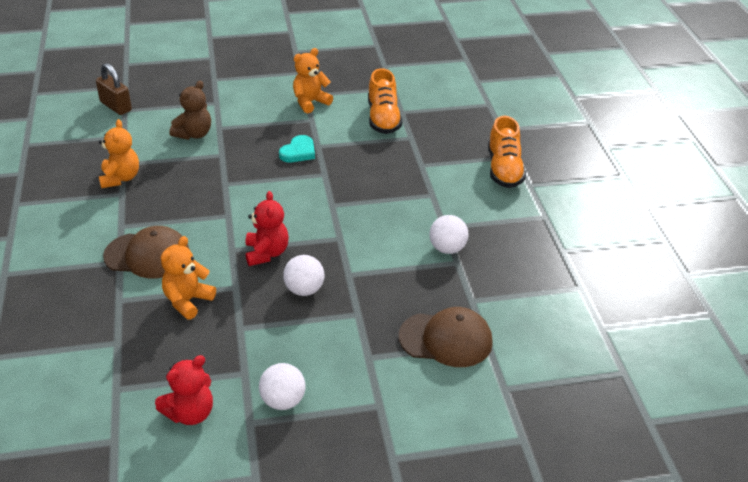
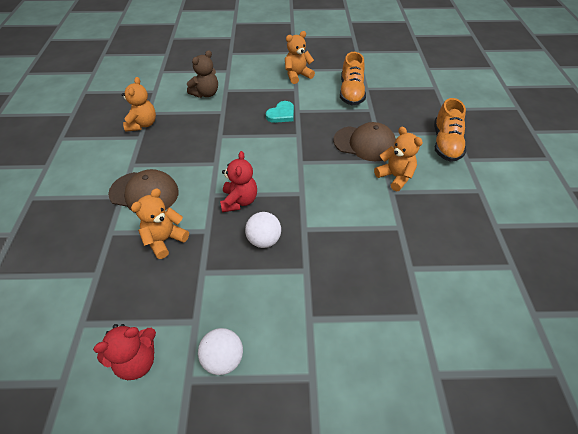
camera: 10 degrees right, 10 degrees up
(116, 106) = (155, 68): brown padlock -> none
(446, 339) = (383, 308): brown cap -> brown cap (364, 143)
(447, 211) = (395, 177): none -> orange teddy bear
(447, 249) = (392, 213): white ball -> none

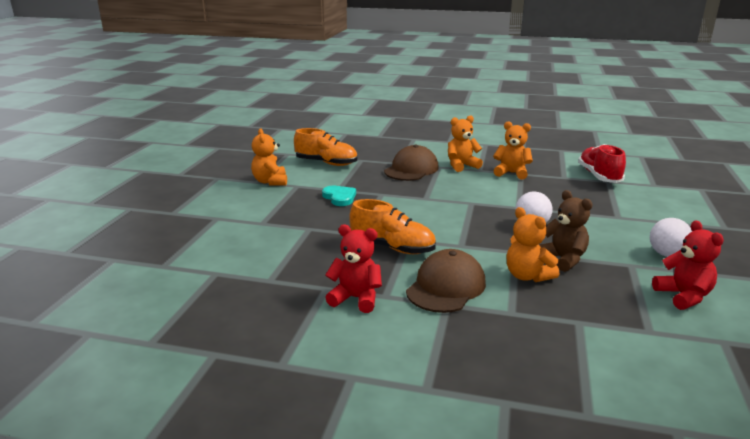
camera: 75 degrees left, 25 degrees down
(142, 124) = (297, 285): orange teddy bear -> orange teddy bear (511, 173)
(206, 94) = (259, 236): brown teddy bear -> brown teddy bear (563, 259)
(239, 201) = (475, 232): red teddy bear -> red teddy bear (356, 298)
(434, 307) = (599, 176): none -> red shoe
(445, 144) = (426, 144): orange shoe -> orange shoe (392, 248)

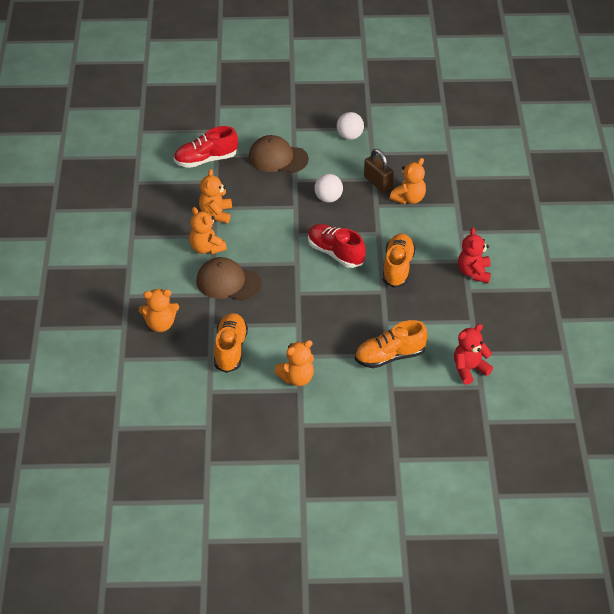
camera: 105 degrees left, 20 degrees up
(257, 223) = (390, 357): none -> orange shoe
(339, 197) = (316, 318): turquoise heart -> none
(373, 145) = (160, 325): none -> orange teddy bear
(432, 217) = (335, 253): none -> red shoe
(446, 287) = (440, 234): brown cap -> brown cap (278, 158)
(563, 259) = (378, 183): brown teddy bear -> brown padlock
(683, 296) = (404, 135): red teddy bear -> red teddy bear (469, 370)

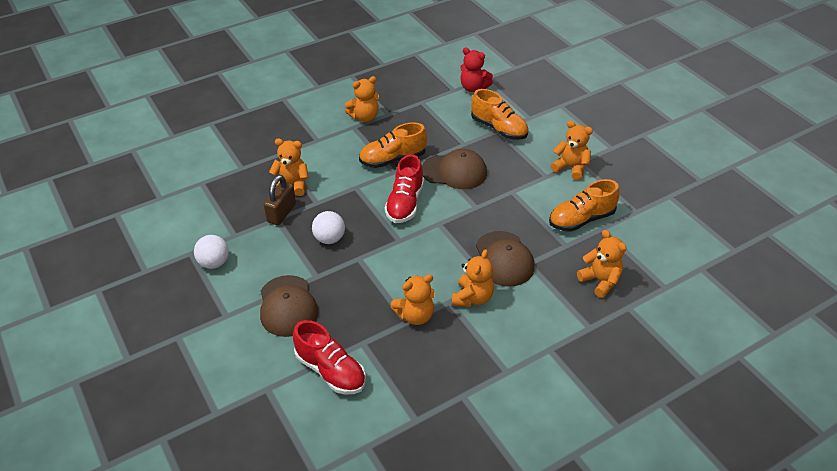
camera: 120 degrees left, 0 degrees up
(351, 299) = (454, 171): none -> brown cap
(474, 273) = (364, 117): red teddy bear -> orange teddy bear

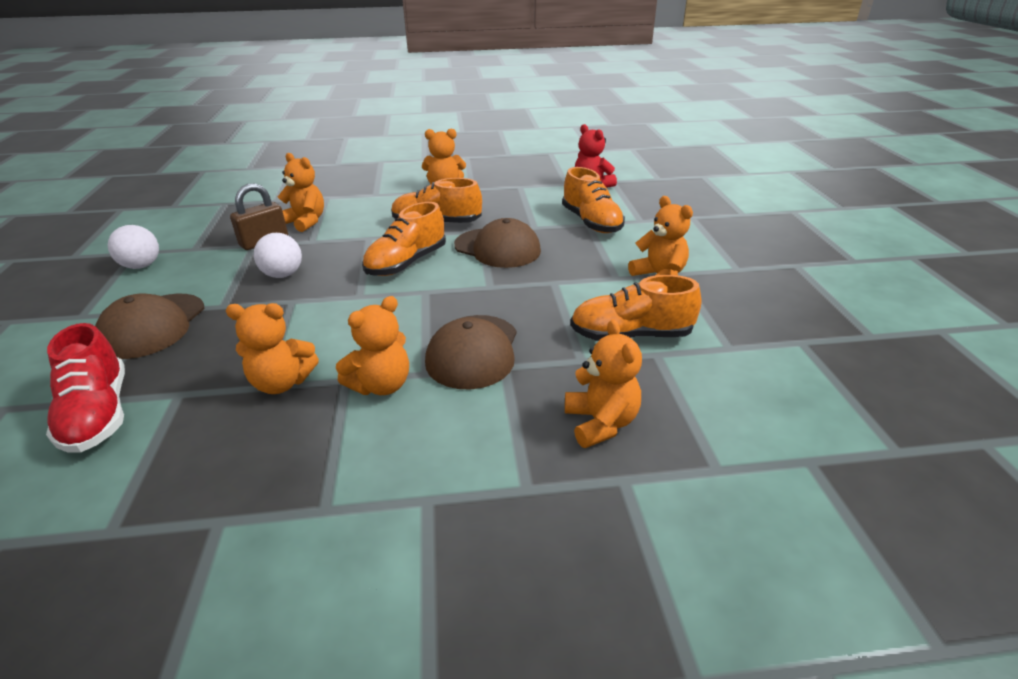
camera: 25 degrees right, 10 degrees down
(405, 203) = (406, 263): red shoe -> orange shoe

